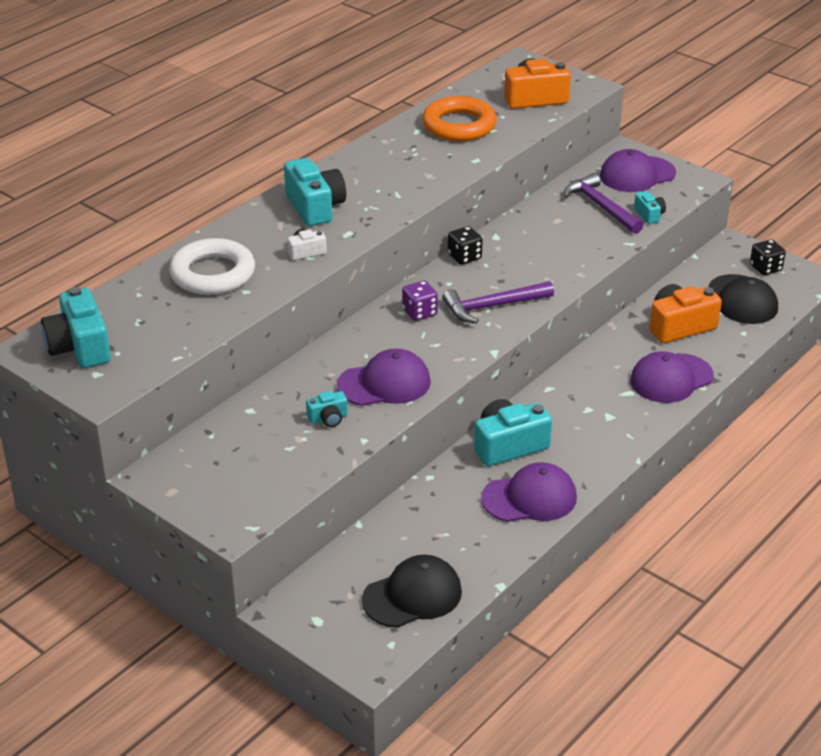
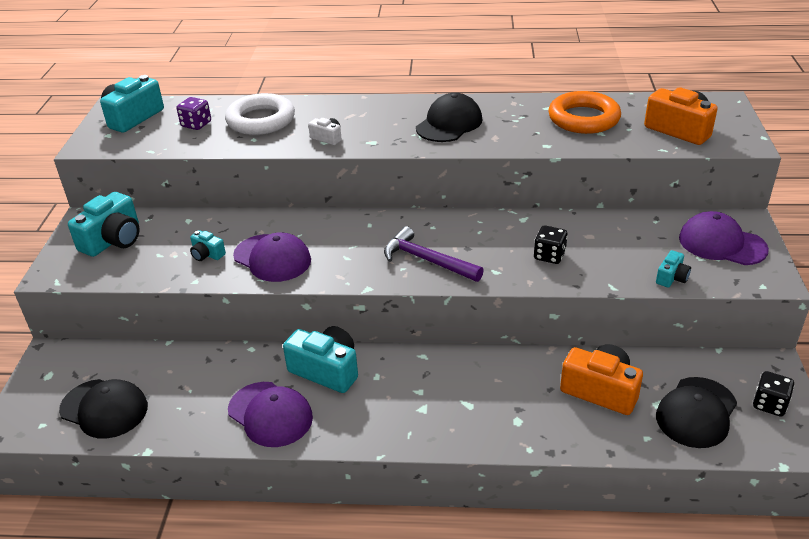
camera: 55 degrees right, 0 degrees up
(315, 207) = (388, 117): turquoise camera -> turquoise camera (113, 240)
(374, 184) = (449, 124): none -> black cap
(419, 312) = (378, 232): purple dice -> purple dice (196, 124)
(464, 257) = (476, 218): black dice -> black dice (549, 256)
(601, 206) = (643, 247): purple hammer -> none
(671, 378) = (518, 422): purple cap -> none

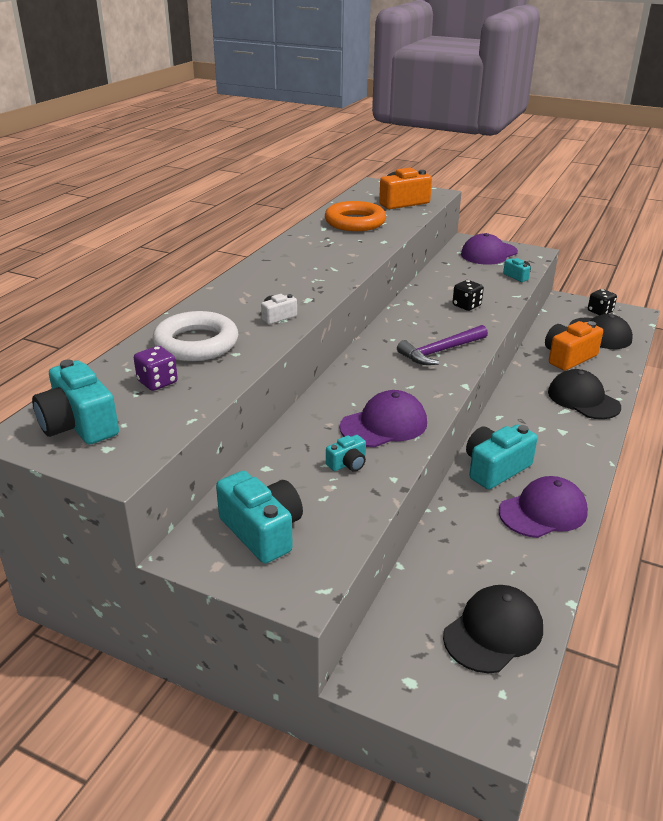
camera: 70 degrees left, 5 degrees down
(449, 124) = (310, 264): black cap -> black cap (583, 399)

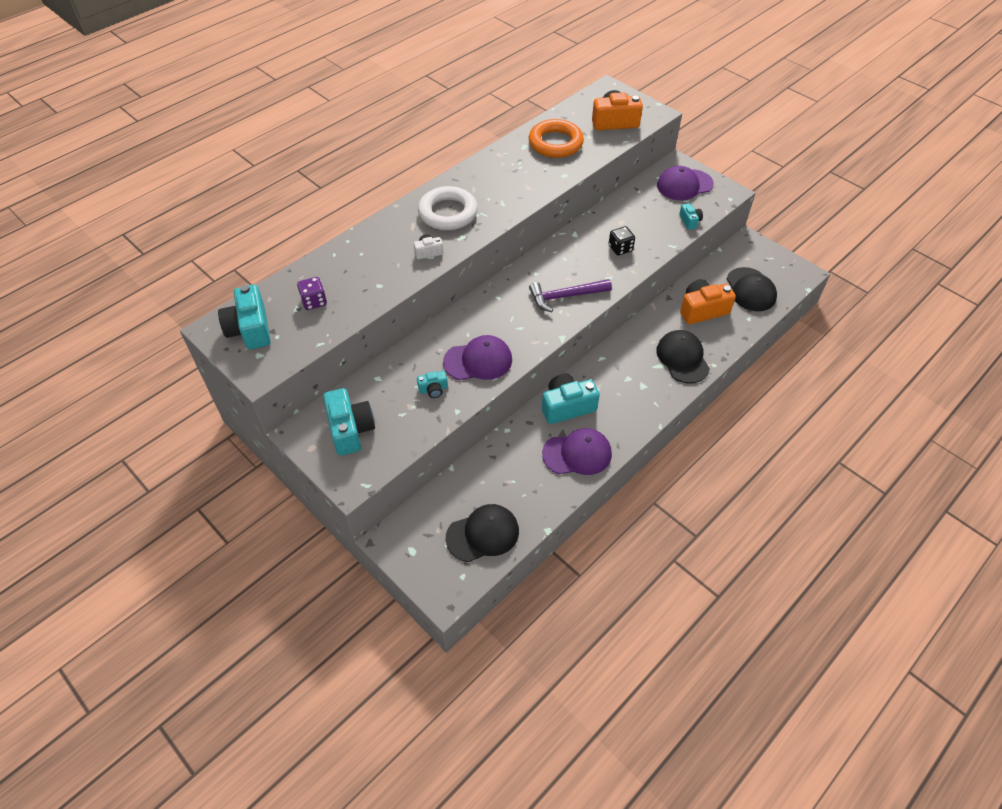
camera: 20 degrees right, 20 degrees up
(196, 343) = (357, 268): white ring -> white ring (448, 213)
(600, 311) = (770, 263): black dice -> none

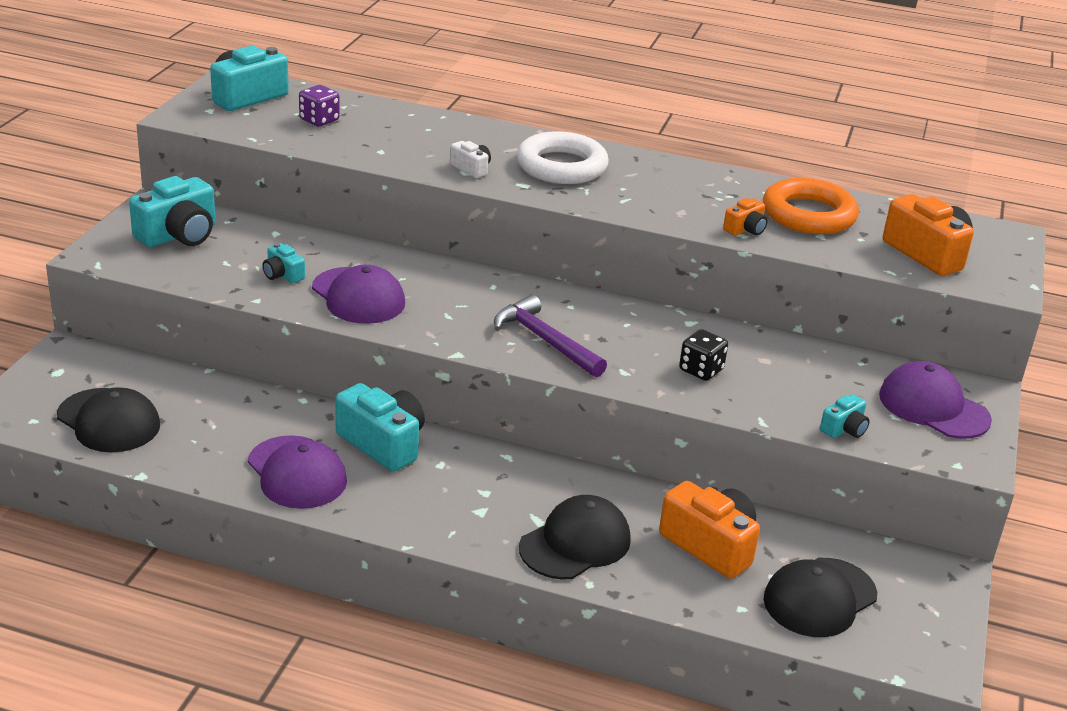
camera: 60 degrees right, 20 degrees down
(559, 171) = (745, 229): none -> orange camera

